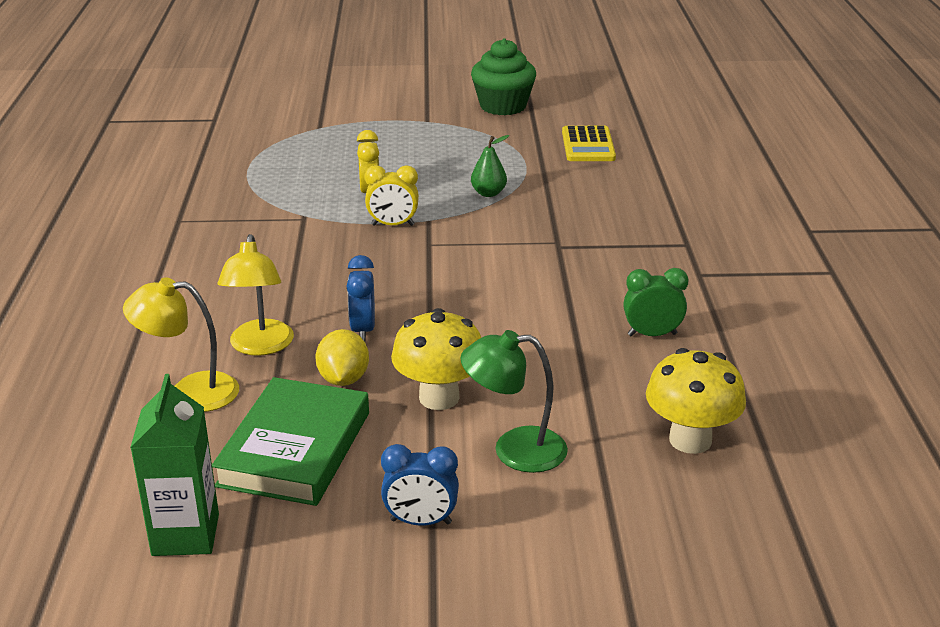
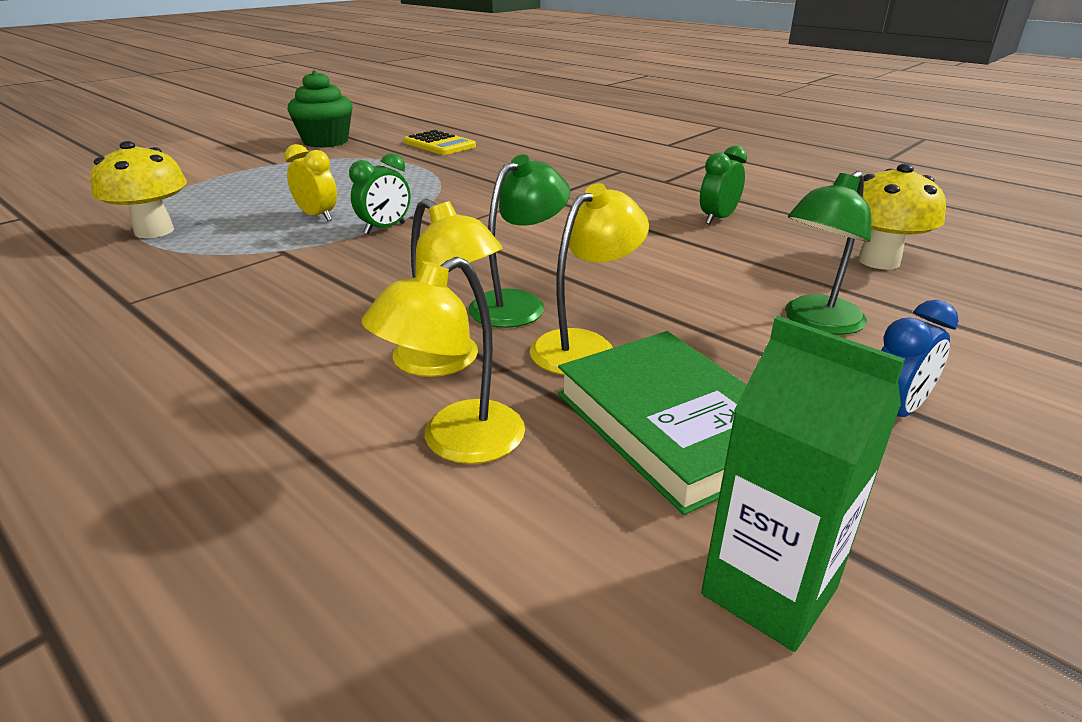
camera: 45 degrees left, 0 degrees up
(343, 379) = (585, 346): yellow lemon -> yellow lamp
(363, 330) = (518, 304): blue clock -> green lamp
(393, 225) = (385, 228): yellow clock -> green clock
(439, 398) = (687, 318): yellow mushroom -> yellow mushroom (154, 231)
(488, 193) = (424, 187): green pear -> none

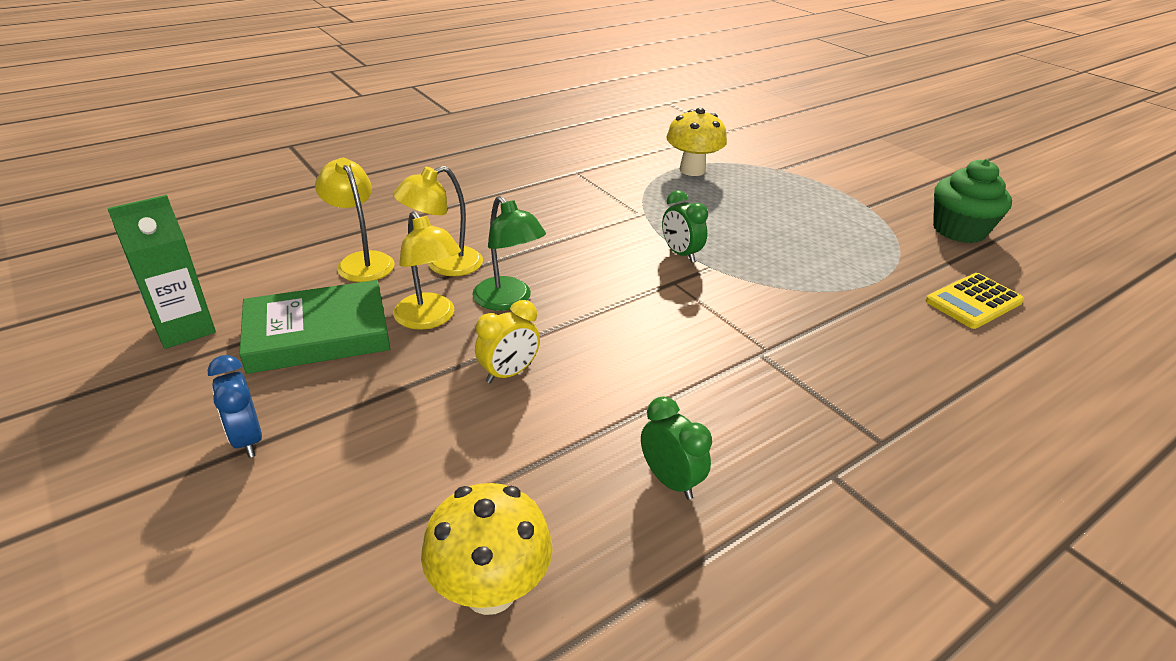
camera: 100 degrees right, 5 degrees up
(317, 216) = (714, 226): yellow clock -> yellow clock (509, 373)
(816, 322) = (388, 456): green lamp -> none

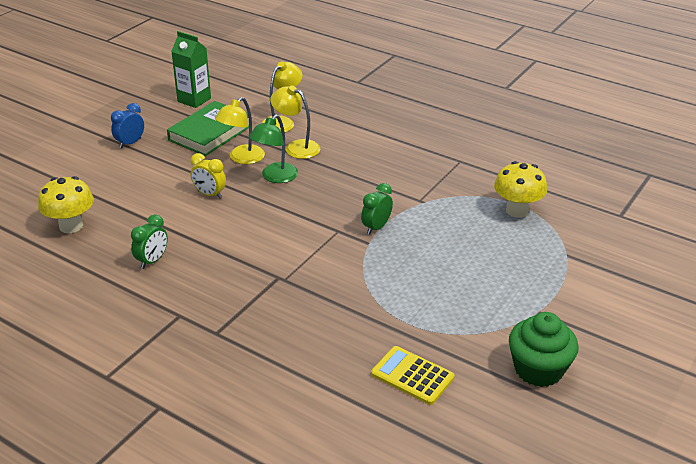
camera: 70 degrees right, 0 degrees up
(318, 334) = (210, 133): green book -> green book turned 75 degrees clockwise

